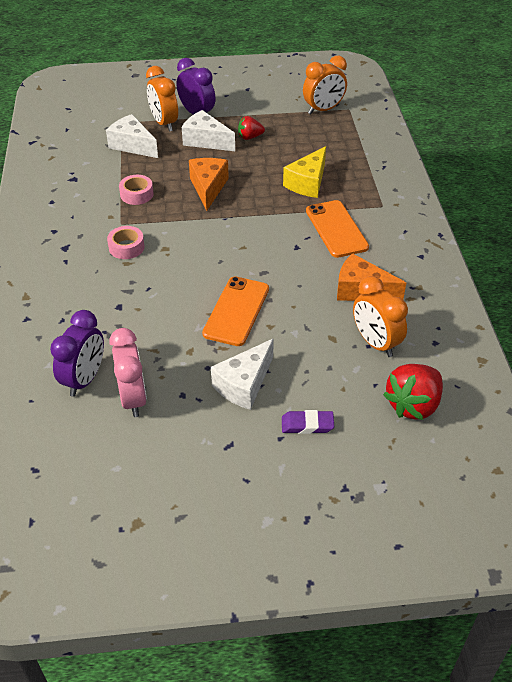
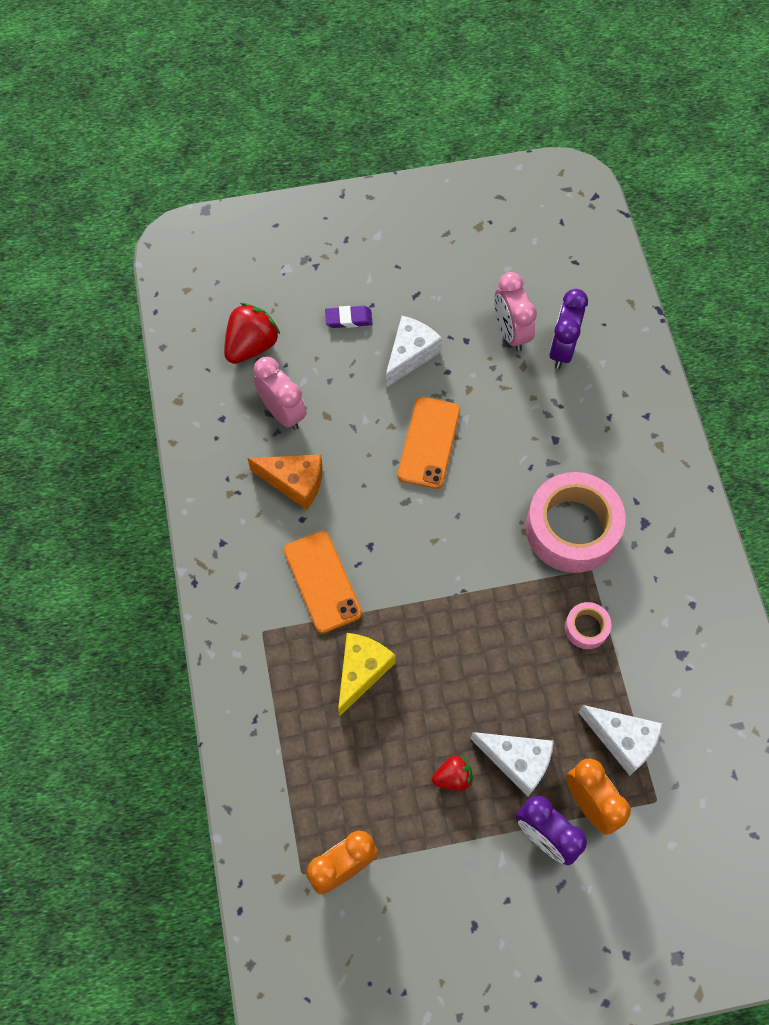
camera: 175 degrees right, 20 degrees up
(126, 247) = (572, 529): pink tape -> pink tape, size x2.20
(208, 188) = (494, 649): orange cheese -> none
(375, 343) = (282, 413): orange clock -> pink clock

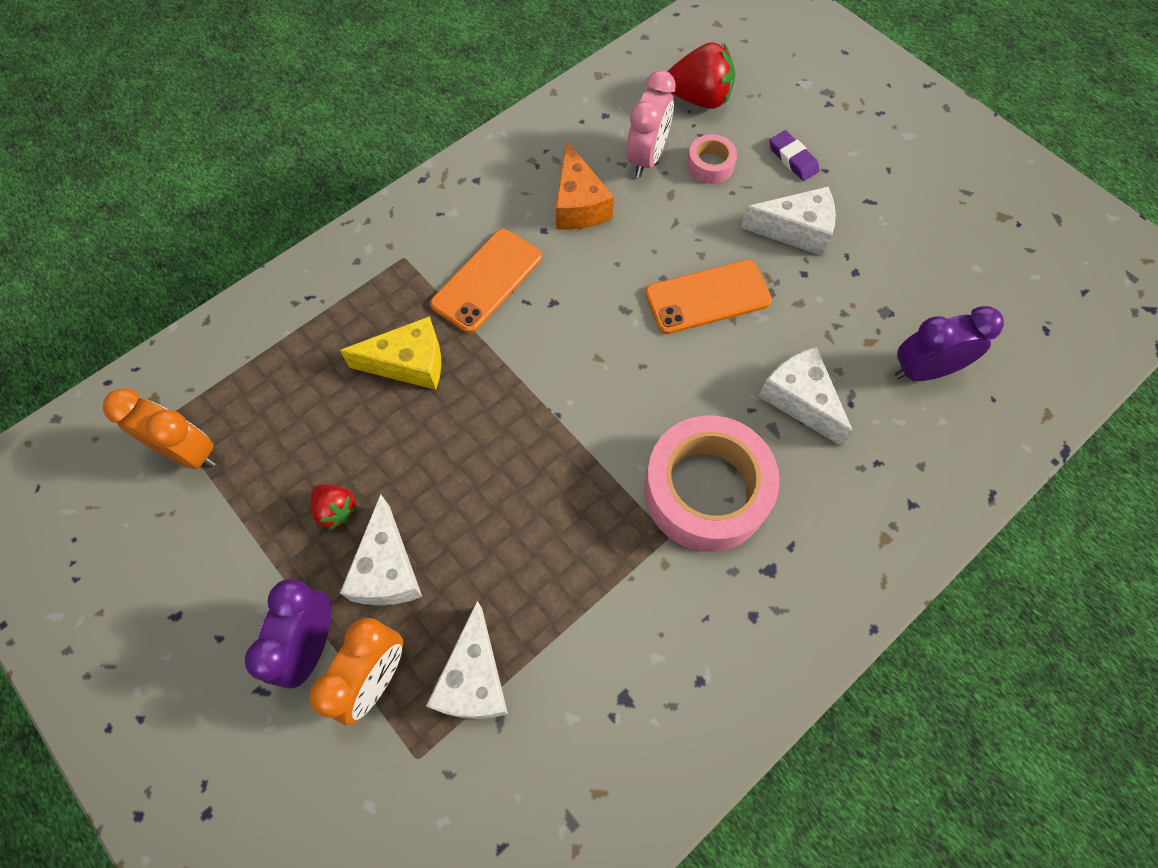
camera: 60 degrees right, 0 degrees up
(511, 333) = (900, 309): pink clock -> none
(540, 434) = (800, 400): none -> white cheese
(586, 628) = (592, 567): pink tape -> pink tape (710, 165)

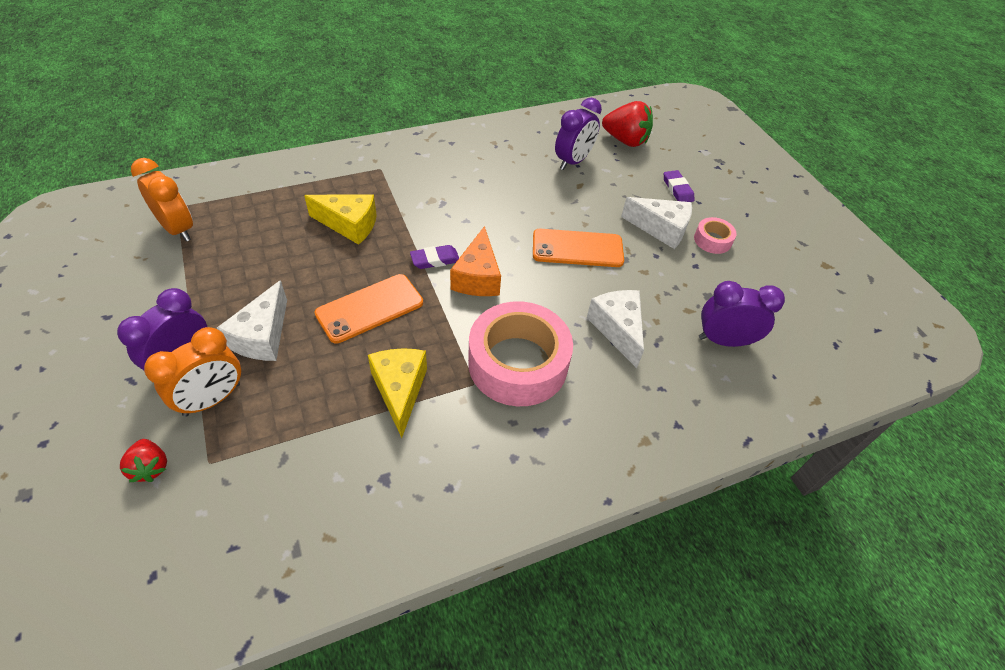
camera: 15 degrees right, 15 degrees down
(336, 510) = (250, 291): red strawberry -> red strawberry (150, 467)
(474, 678) = (281, 425): white cheese -> none
(487, 280) = (428, 196): orange phone -> orange phone (370, 308)
(542, 378) = (435, 259): none -> purple eraser
(578, 204) = (513, 173): orange cheese -> orange cheese (477, 277)
(588, 580) = (400, 391): none -> yellow cheese
(646, 158) = (573, 161): pink clock -> purple clock
(710, 165) = (616, 177): pink tape -> pink tape (712, 240)

